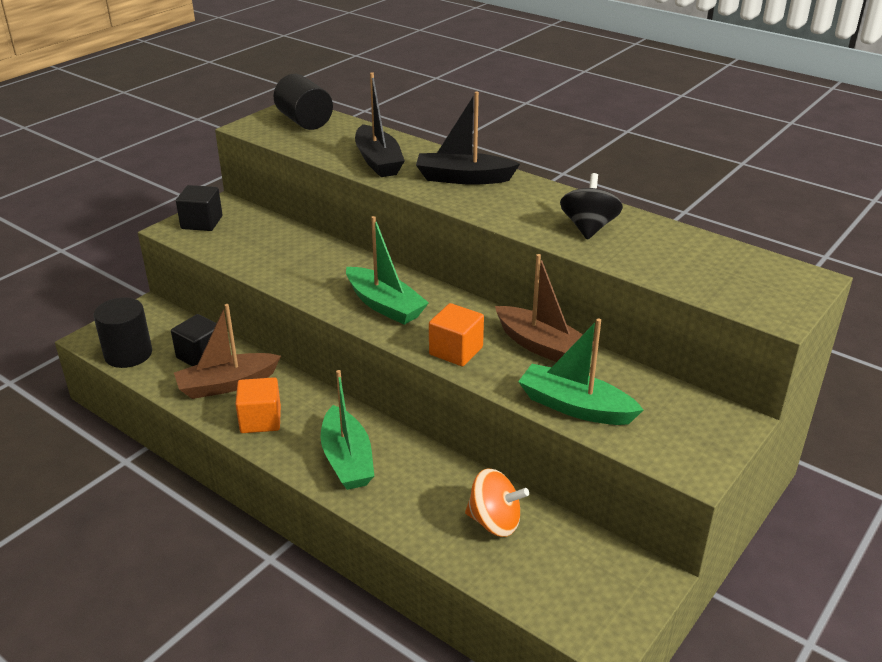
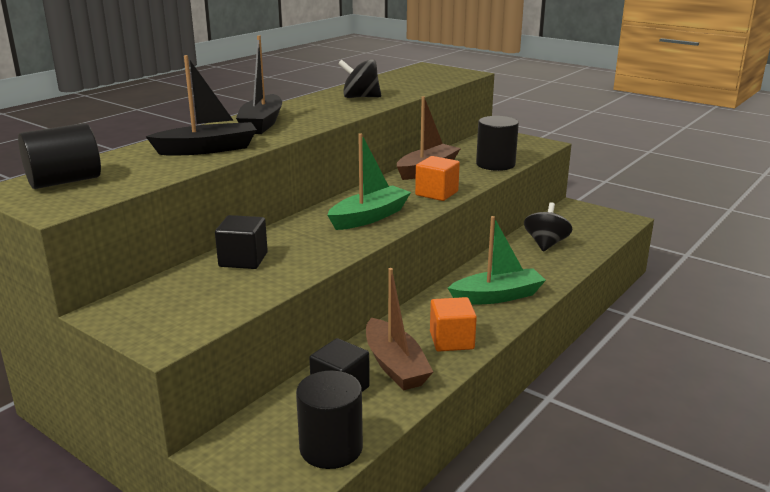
camera: 90 degrees left, 10 degrees down
(202, 222) = (155, 321): black cube -> black cube (243, 260)
(494, 522) = (546, 244): orange spinning top -> black spinning top
(575, 407) = (495, 164): green boat -> black cylinder

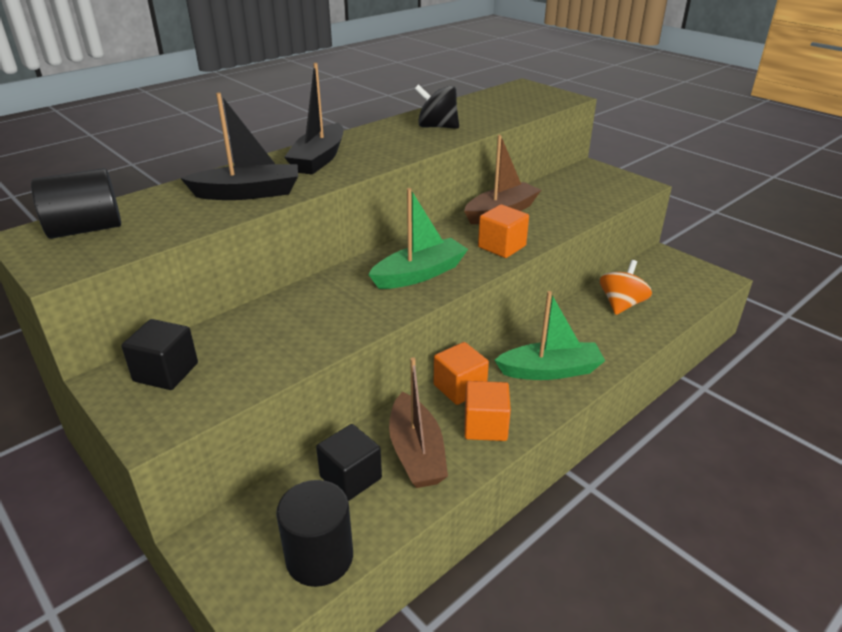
camera: 10 degrees right, 10 degrees up
(243, 260) = (270, 321): black cube -> black cube (166, 372)
(419, 316) = (459, 388): none -> orange cube
(495, 164) = (578, 210): black cylinder -> none
(546, 244) = (621, 304): black spinning top -> orange spinning top

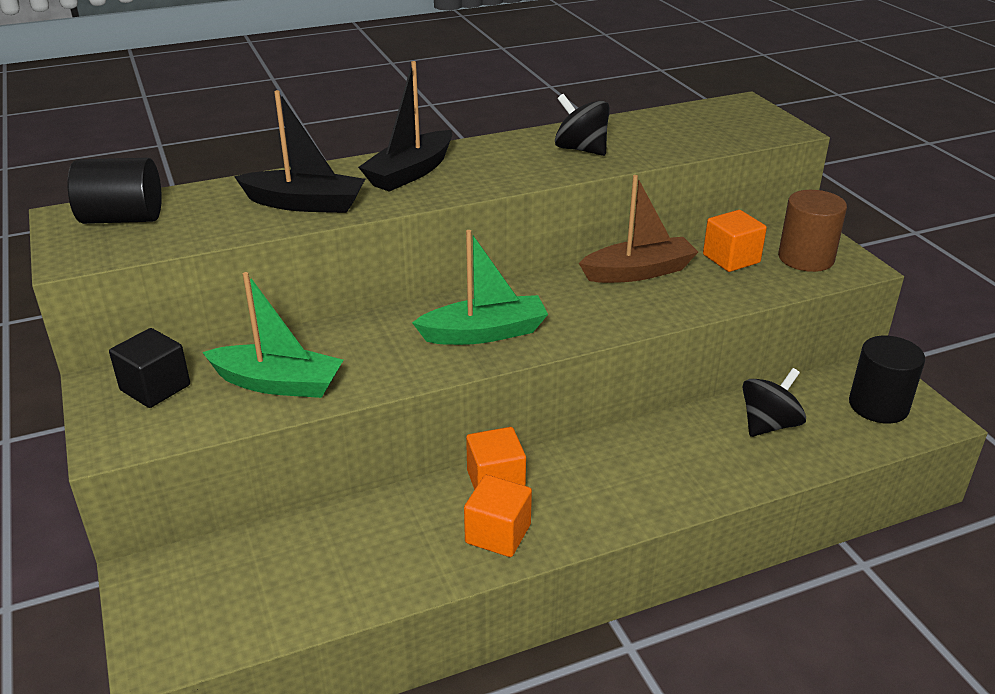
camera: 20 degrees right, 0 degrees up
(319, 557) = (240, 624): black cylinder -> black cylinder (878, 406)
(351, 477) = (317, 551): black cube -> none
(416, 452) = (402, 543): brown boat -> none
(502, 246) = (607, 318): orange cube -> orange cube (731, 259)
(550, 371) = (618, 488): green boat -> green boat (278, 383)
(604, 185) = (806, 258): none -> brown cylinder
(621, 304) = (769, 425): orange spinning top -> black spinning top

